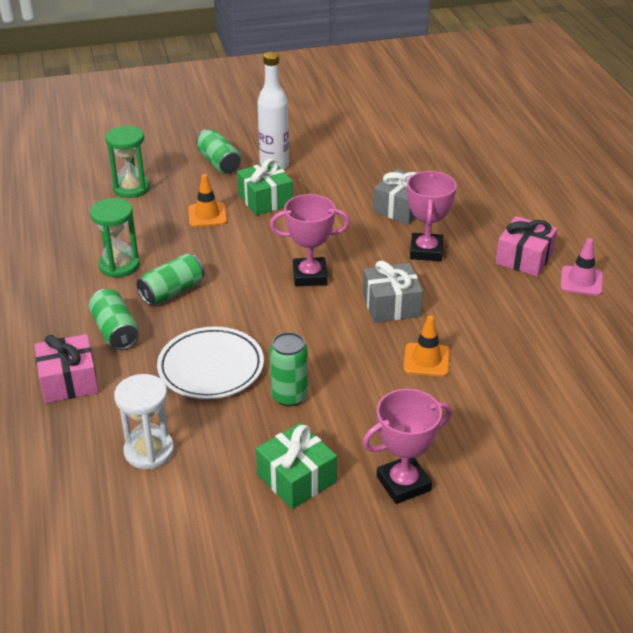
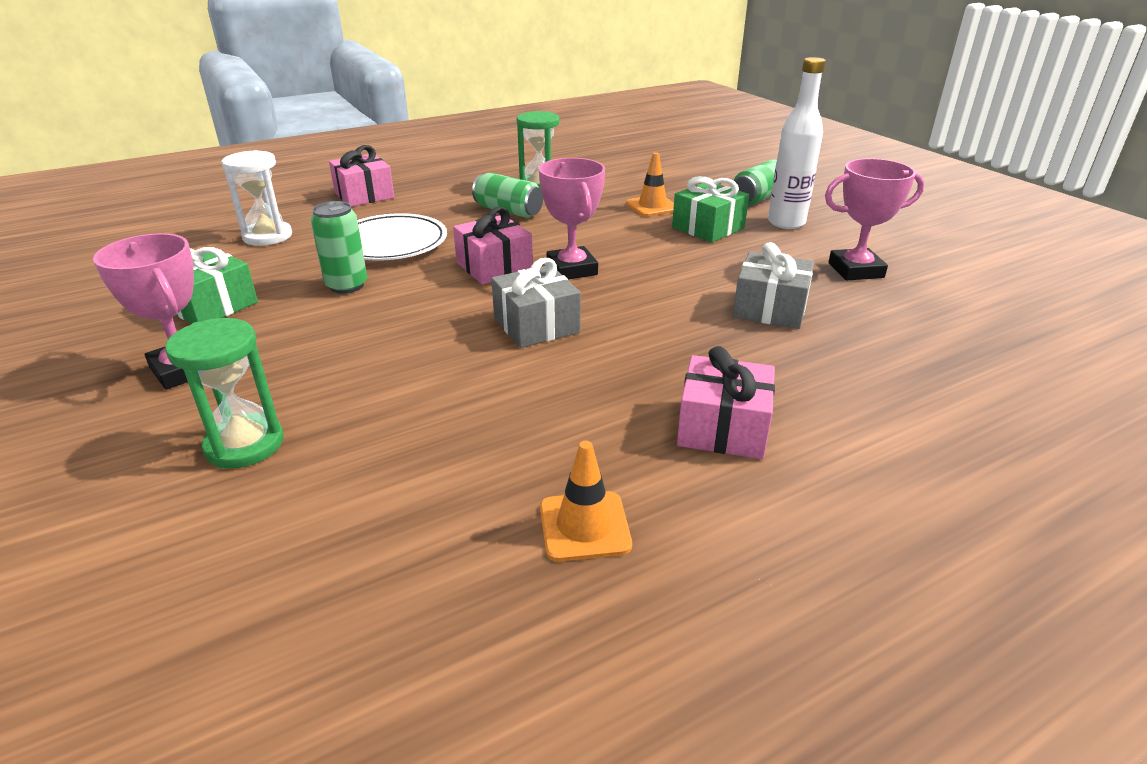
camera: 75 degrees right, 5 degrees down
(115, 331) = (438, 199): green can -> none
(131, 188) = (671, 171): green hourglass -> green hourglass (244, 444)
(288, 313) = (494, 267): none -> pink gift
(426, 251) = (678, 337): pink trophy -> pink trophy (855, 270)
(426, 360) = (425, 362): orange traffic cone -> orange traffic cone (584, 526)
(581, 281) = (695, 501): pink traffic cone -> none

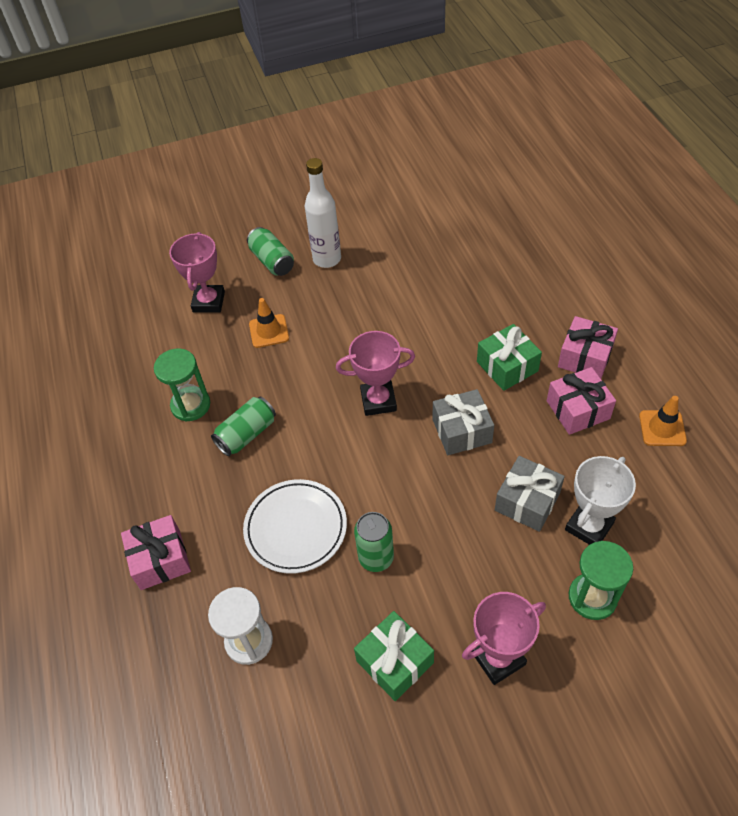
camera: 75 degrees left, 20 degrees up
(370, 439) = (589, 526): none -> white trophy
(494, 267) = (362, 451): pink gift -> pink gift (578, 410)
(708, 228) = (323, 305): green gift -> green gift (507, 366)
(770, 309) = (458, 304): grey gift -> grey gift (527, 501)
(855, 270) = (413, 247): pink trophy -> pink trophy (209, 302)

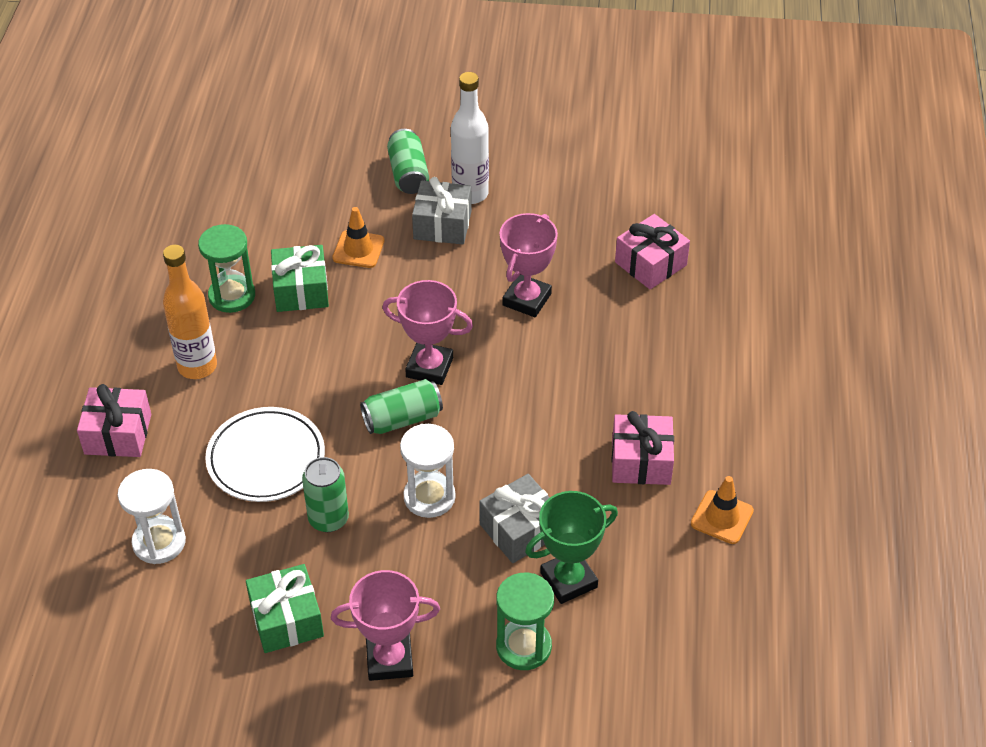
camera: 20 degrees right, 5 degrees down
(195, 474) = (197, 366): none -> orange bottle
(209, 302) = (313, 194): pink trophy -> pink trophy (527, 299)
(246, 434) = (271, 347): green can -> green can (402, 419)
(443, 505) = (429, 497): none -> white hourglass
(462, 431) = (498, 433): grey gift -> grey gift (442, 225)
(507, 366) = (594, 386): green gift -> green gift (301, 290)
(585, 357) = (689, 410): pink gift -> pink gift (650, 264)
(589, 526) = (568, 580): white trophy -> green trophy

